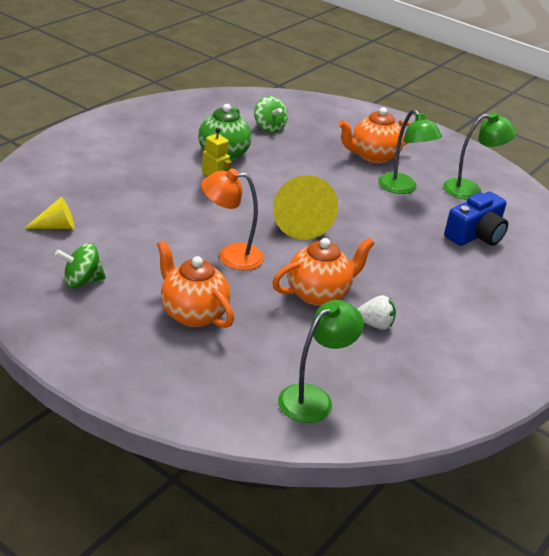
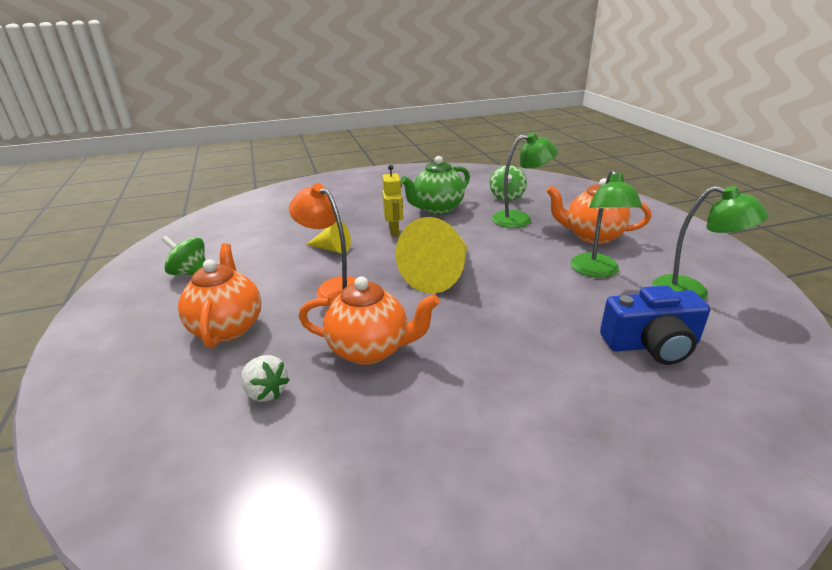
camera: 40 degrees right, 5 degrees down
(56, 226) = (235, 230): yellow cone -> yellow cone (332, 249)
(313, 398) = (203, 472): green lamp -> green lamp (520, 219)
(375, 324) = (391, 409): white strawberry -> white strawberry (266, 392)

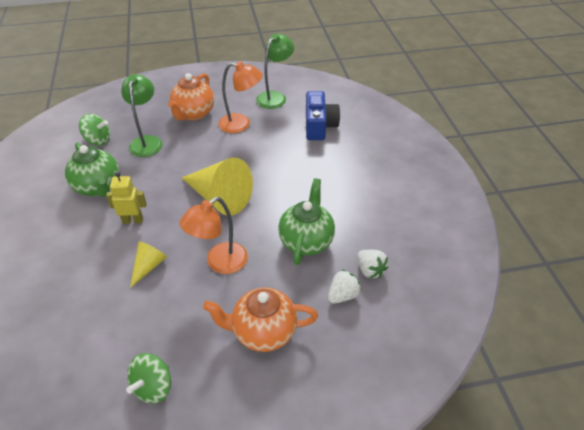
camera: 85 degrees left, 15 degrees up
(309, 422) = (370, 270): none -> white strawberry
(370, 350) = (306, 241): orange teapot -> green teapot
(596, 271) = (241, 124): green lamp -> orange lamp

